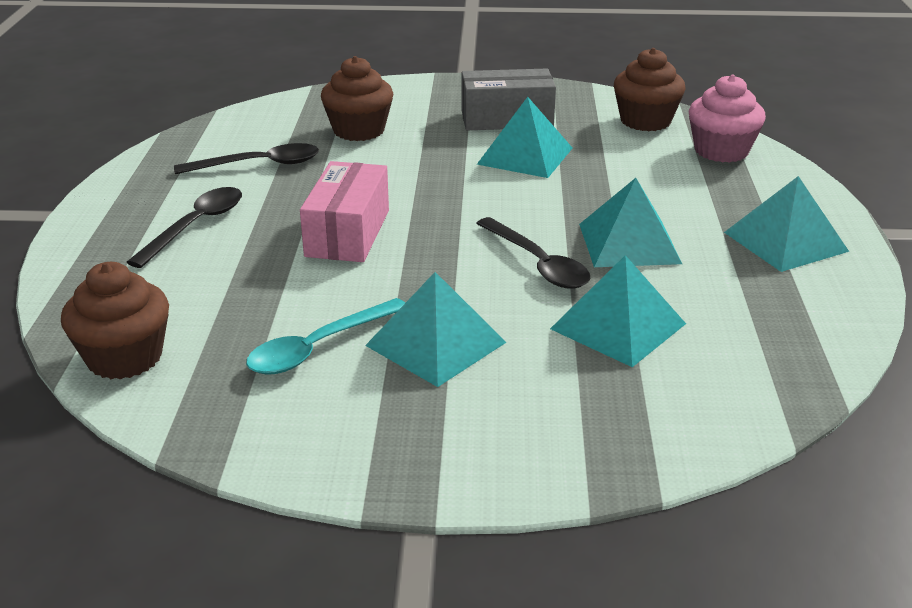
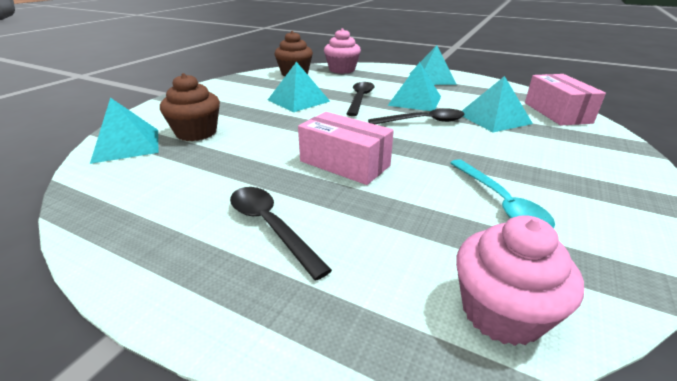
camera: 65 degrees left, 0 degrees up
(124, 358) = (501, 312): brown cupcake -> pink cupcake
(258, 165) = (194, 177): black spoon -> black spoon (360, 99)
(435, 343) = (502, 163): turquoise pyramid -> turquoise pyramid (126, 145)
(506, 119) = (248, 95): grey box -> none
(727, 395) = (557, 112): none -> pink box

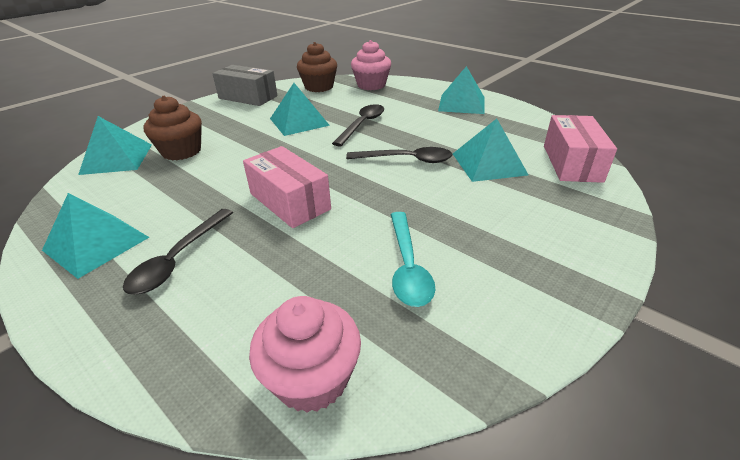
camera: 15 degrees right, 5 degrees up
(231, 85) = (248, 97): none -> grey box
(270, 226) = (179, 259): black spoon -> black spoon turned 135 degrees counterclockwise
(414, 100) = (418, 132): turquoise pyramid -> turquoise pyramid (96, 243)

